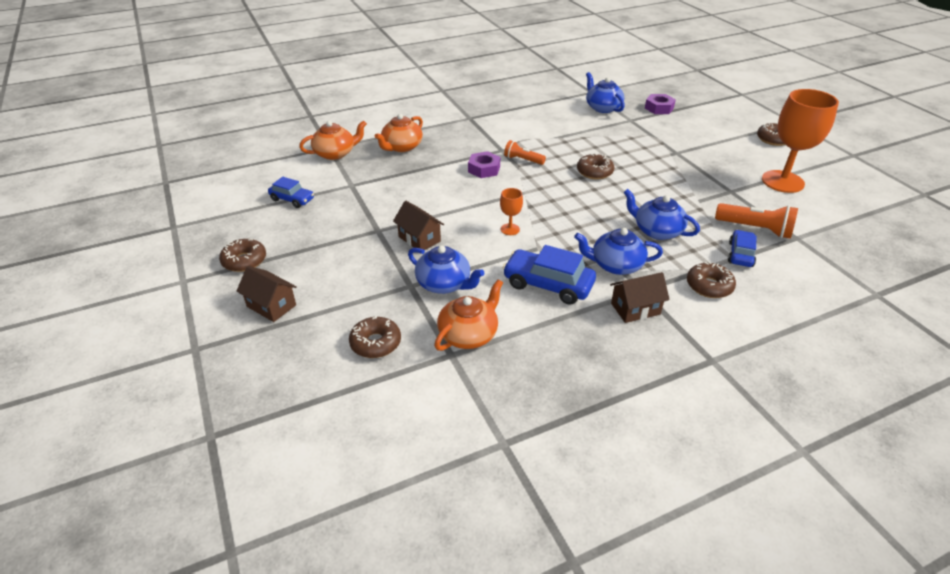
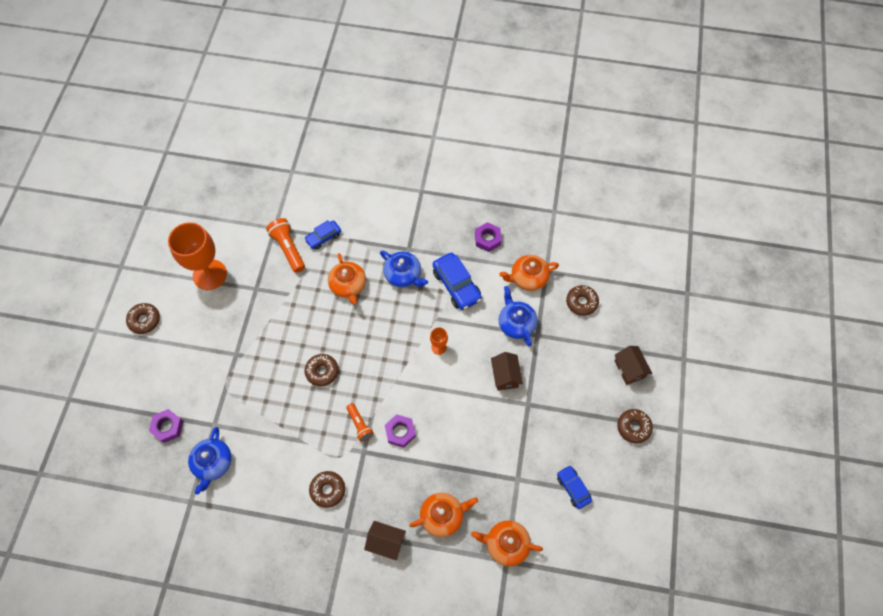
camera: 145 degrees left, 25 degrees up
(562, 350) = (487, 239): none -> purple nut
(635, 309) = (425, 240): brown house -> brown house (386, 542)
(657, 231) = (348, 285): blue teapot -> orange teapot
(709, 286) = (369, 229): brown donut -> brown donut (328, 490)

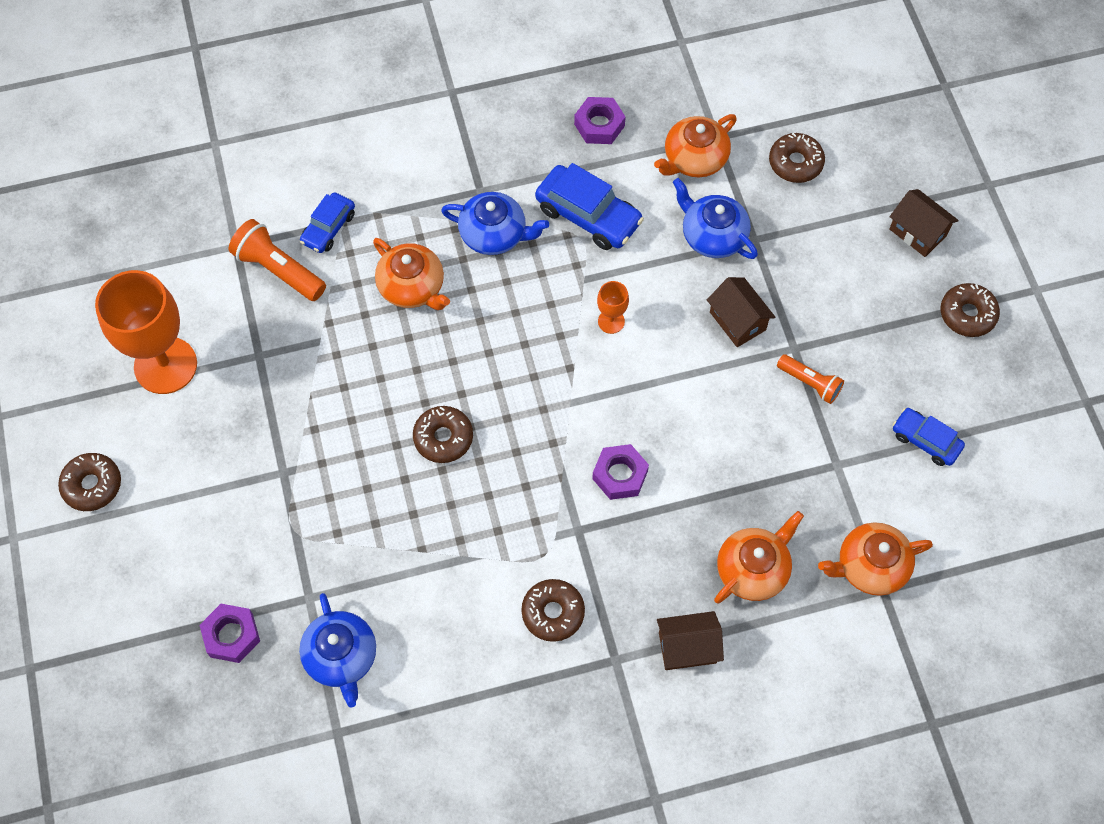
camera: 25 degrees left, 0 degrees up
(360, 425) = (549, 492): orange flashlight -> orange flashlight (810, 383)

